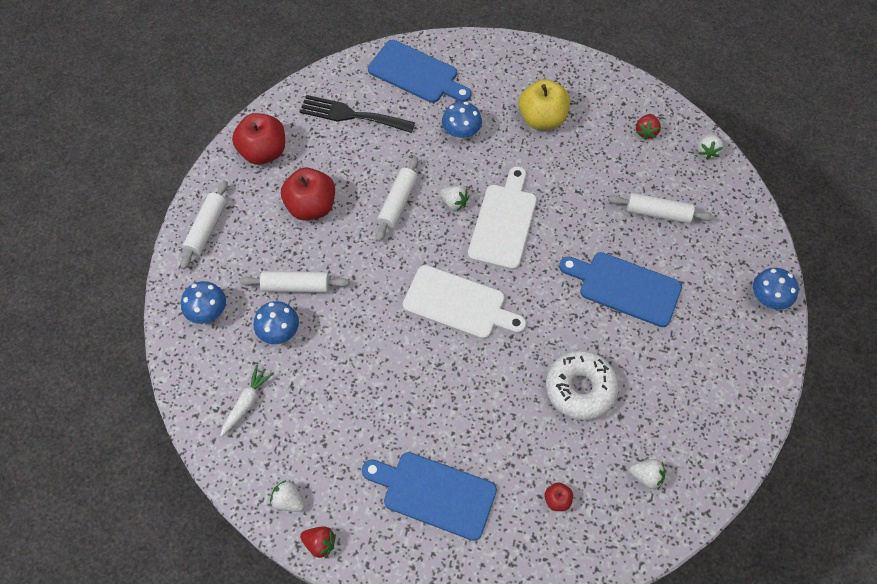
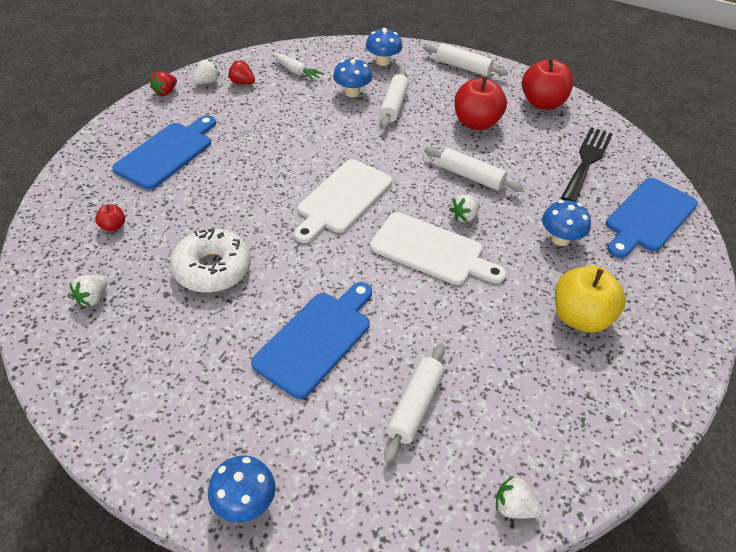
camera: 100 degrees right, 15 degrees down
(646, 132) = (555, 432): red strawberry -> red strawberry (242, 83)

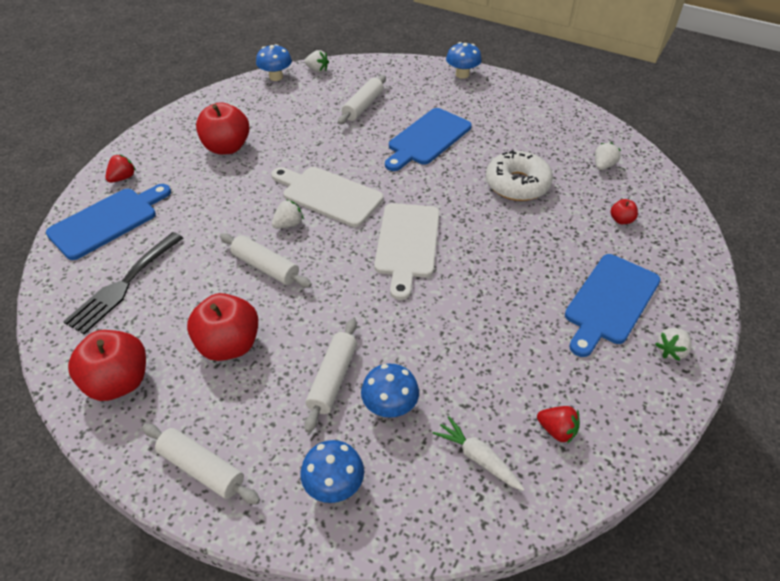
camera: 175 degrees left, 0 degrees up
(165, 92) = (662, 409): red strawberry -> red strawberry (123, 178)
(207, 82) = (610, 432): white strawberry -> white strawberry (671, 351)
(342, 199) = (407, 244): white cutting board -> white cutting board turned 150 degrees clockwise
(560, 239) = (207, 203): blue mushroom -> blue mushroom (276, 77)
(580, 317) = (227, 147): yellow apple -> red apple

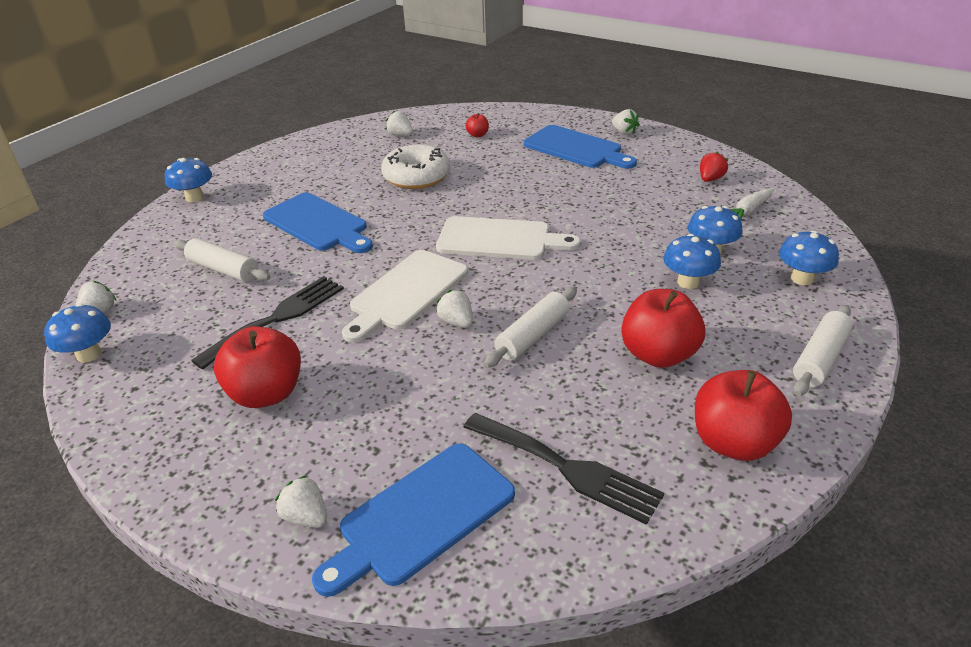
camera: 85 degrees left, 10 degrees down
(107, 221) = (421, 516): blue cutting board -> blue cutting board turned 90 degrees counterclockwise
(123, 178) = (306, 517): red strawberry -> white strawberry
(303, 139) = (277, 318): none -> black fork
(333, 379) = (688, 282): white rolling pin -> blue mushroom

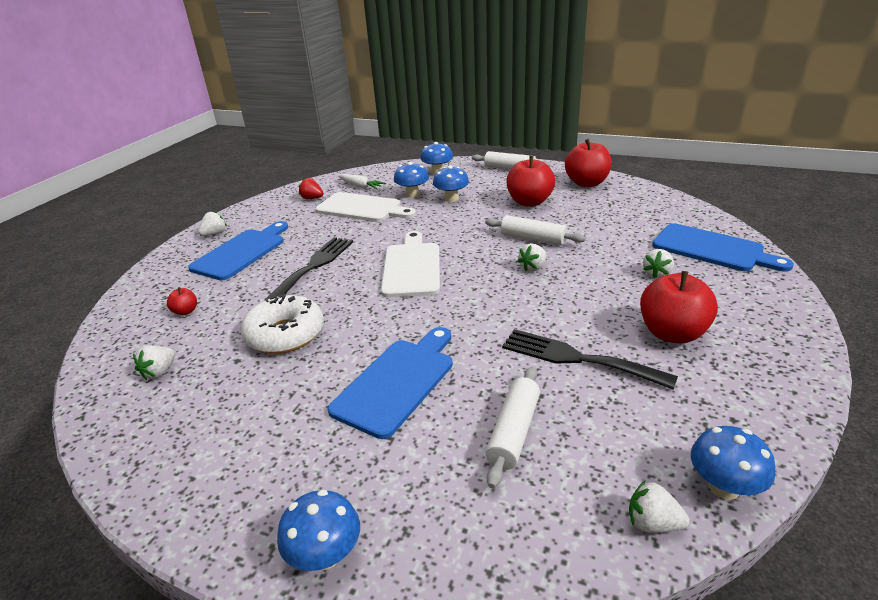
camera: 100 degrees left, 5 degrees down
(306, 517) = (754, 284): white strawberry -> white strawberry (657, 273)
(406, 293) = (506, 296): white cutting board -> white cutting board (362, 208)
(567, 468) = (639, 217): black fork -> black fork (314, 266)

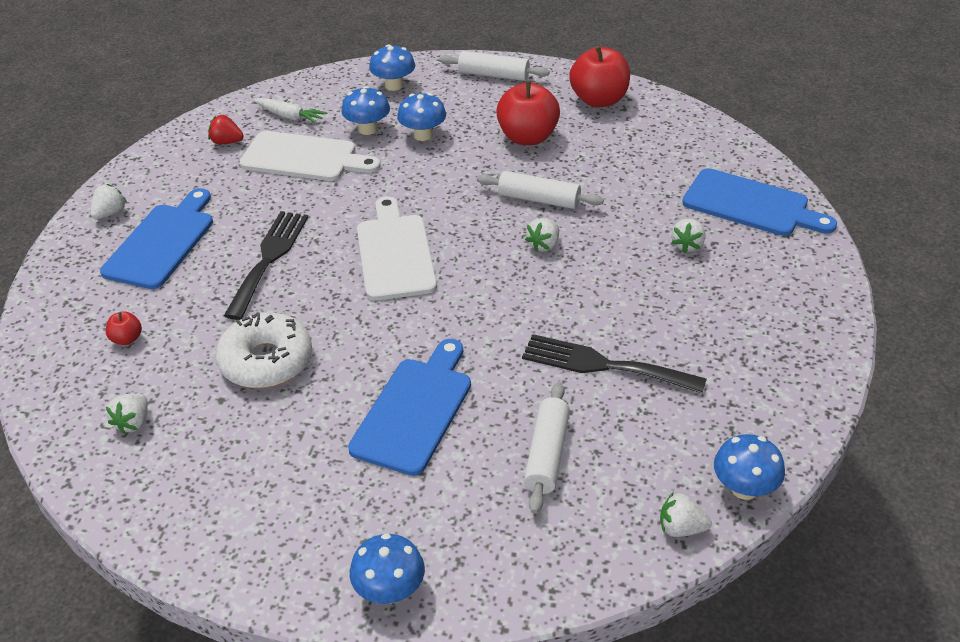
camera: 10 degrees left, 10 degrees up
(672, 333) = (702, 326): red apple -> none

